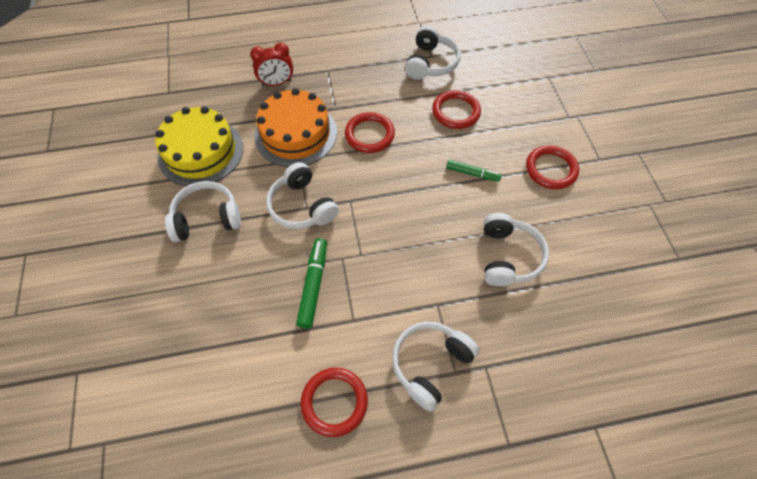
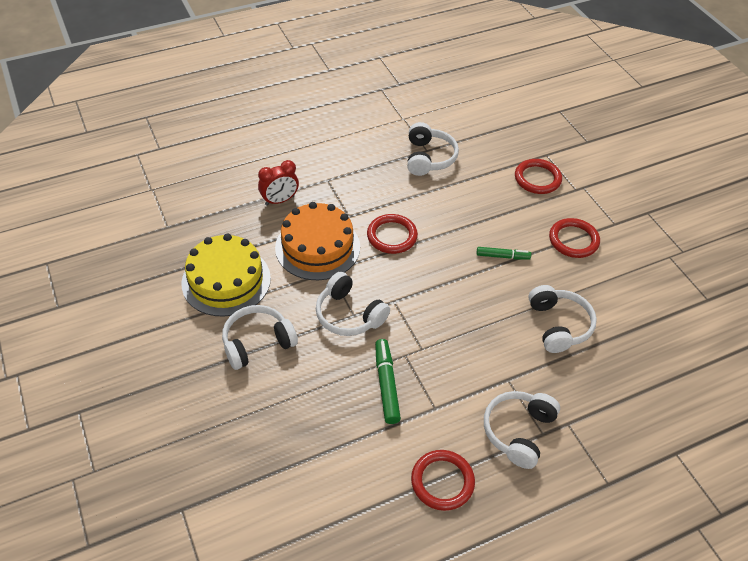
camera: 15 degrees left, 10 degrees down
(456, 112) = (468, 201): red ring -> red ring (537, 179)

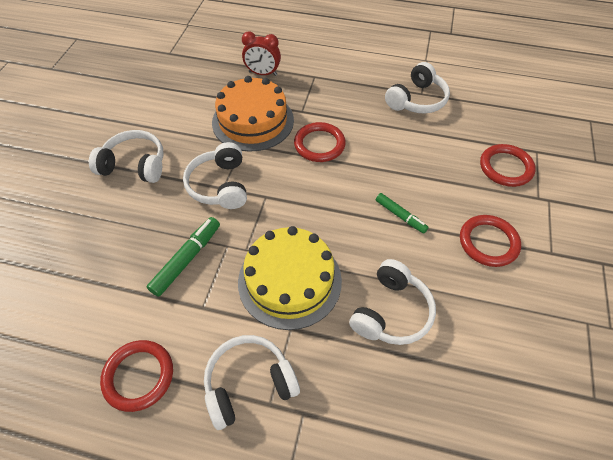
camera: 40 degrees right, 5 degrees up
(226, 280) = (164, 109): yellow cake -> yellow cake (289, 281)

